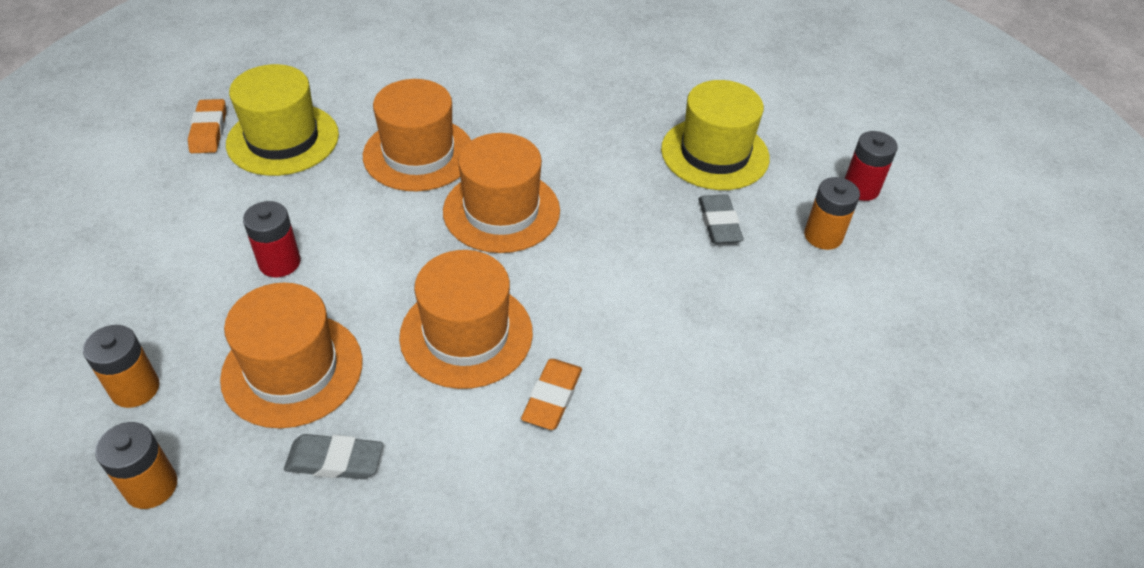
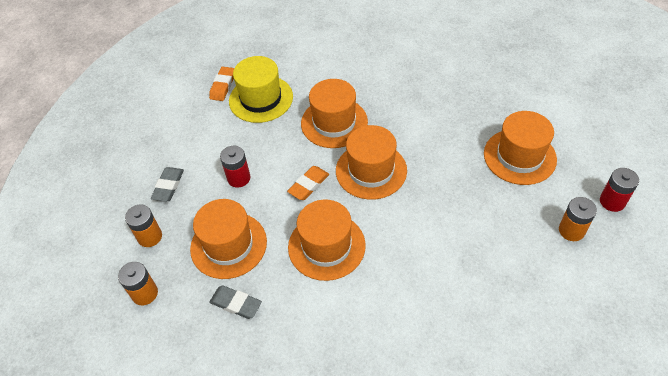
camera: 25 degrees right, 5 degrees up
(552, 397) = (362, 297): orange eraser -> orange eraser (308, 185)
(715, 153) = (519, 156): yellow hat -> orange hat
(719, 223) = (504, 207): grey eraser -> grey eraser (168, 186)

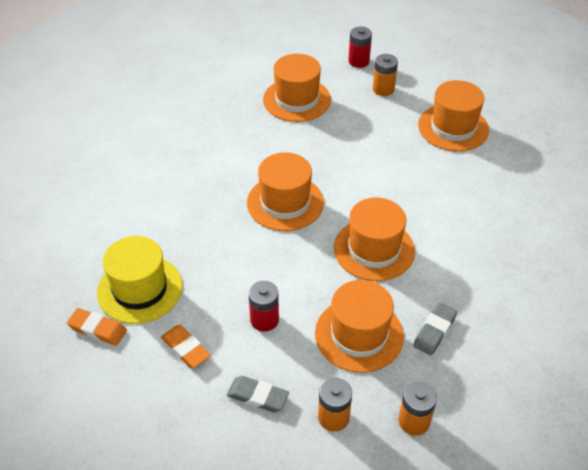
camera: 85 degrees left, 5 degrees down
(308, 185) = (291, 255): orange eraser -> orange eraser (186, 349)
(334, 122) = (206, 223): orange hat -> orange hat (453, 127)

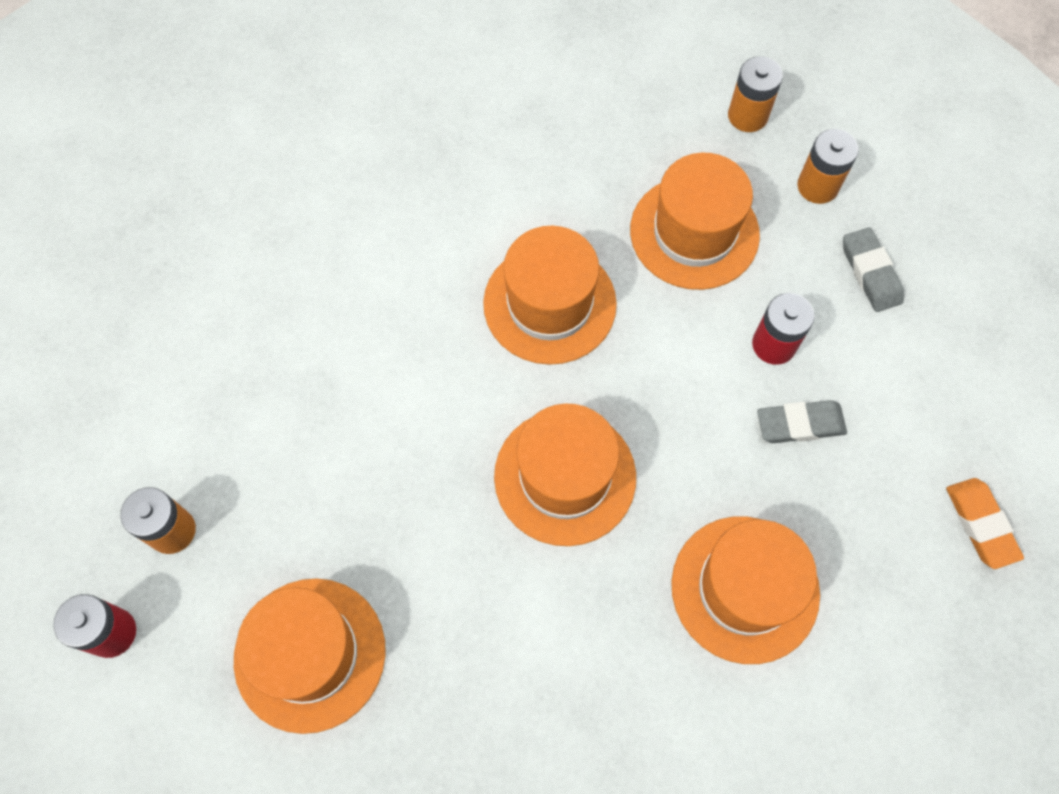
camera: 130 degrees left, 20 degrees up
(140, 289) = (880, 532): yellow hat -> none
(186, 349) = (896, 396): orange eraser -> none
(434, 331) = (616, 163): grey eraser -> grey eraser (800, 424)
(453, 127) = (202, 362): orange hat -> orange hat (745, 589)

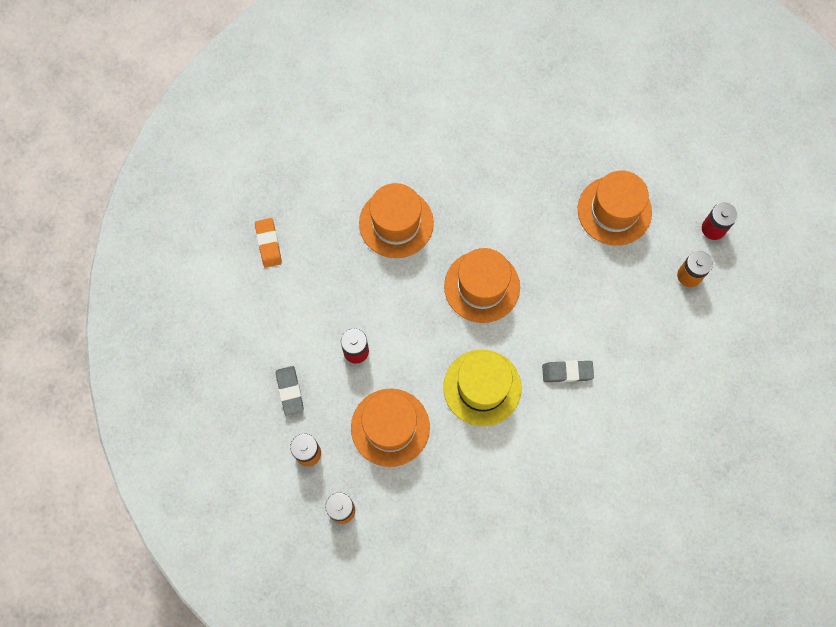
camera: 175 degrees left, 5 degrees up
(549, 304) = (482, 387): orange hat -> yellow hat
(800, 424) = (351, 304): grey eraser -> grey eraser (567, 372)

